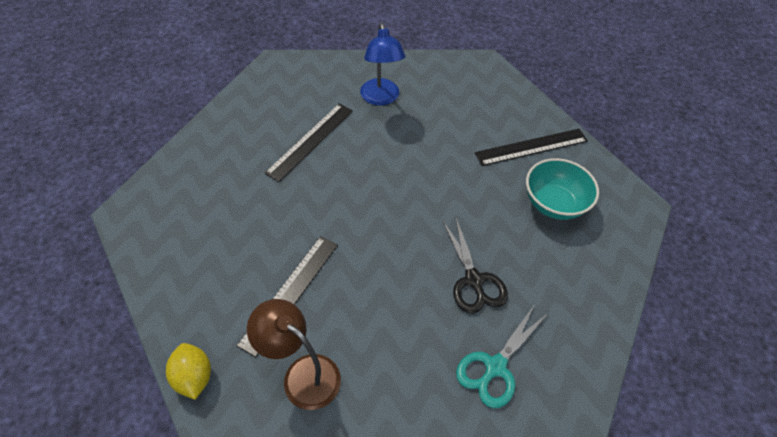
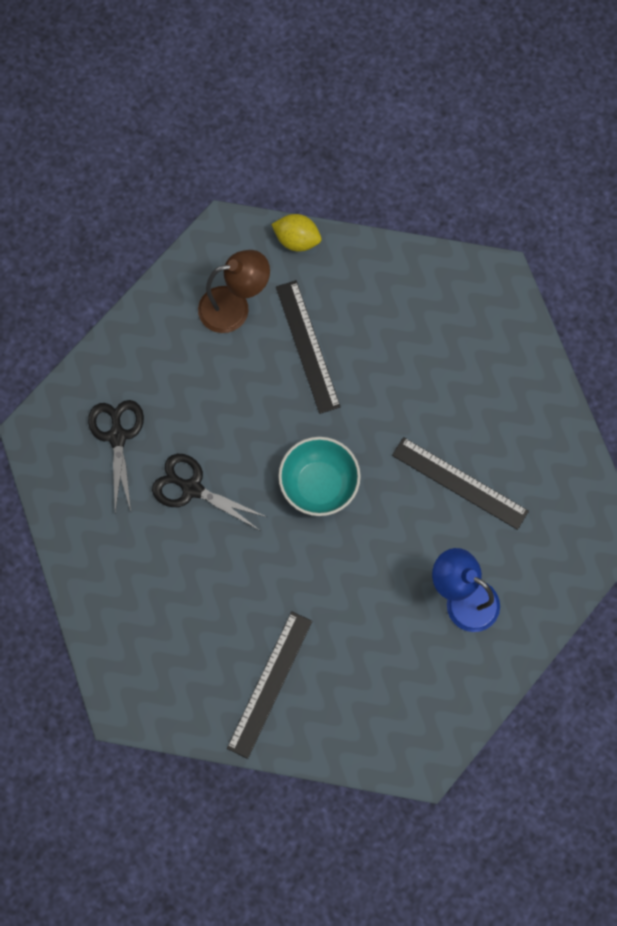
camera: 135 degrees right, 20 degrees up
(310, 141) = (459, 483): black ruler -> black ruler turned 45 degrees counterclockwise
(495, 367) = (117, 436): turquoise scissors -> black scissors
(554, 204) = (194, 631): turquoise bowl -> turquoise bowl (319, 484)

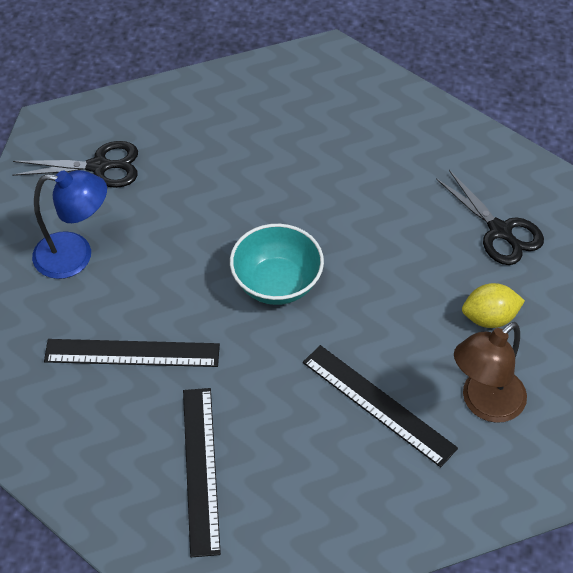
camera: 150 degrees right, 20 degrees down
(192, 488) = (396, 223): black scissors -> black scissors (99, 166)
(270, 684) = (218, 119): black ruler -> black ruler (201, 469)
(297, 240) = (473, 514): yellow lemon -> yellow lemon (489, 318)

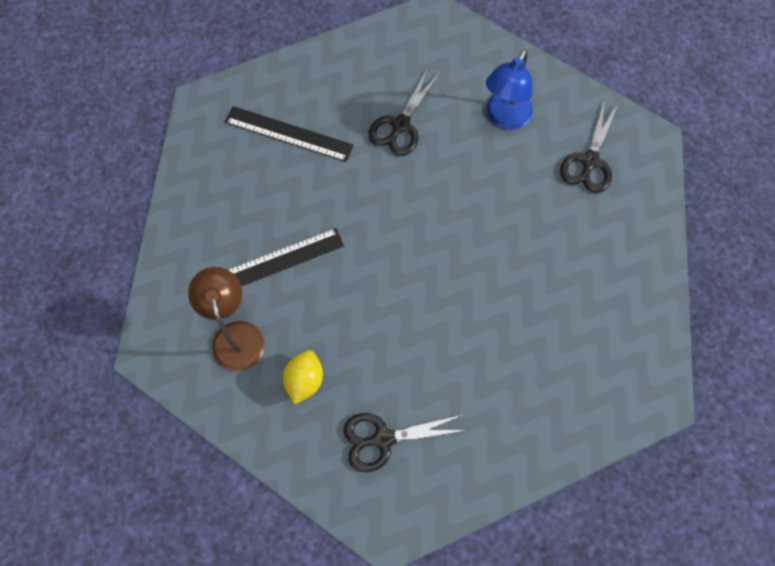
camera: 115 degrees right, 15 degrees up
(132, 353) = (400, 125): black ruler -> black scissors
(277, 283) = (414, 241): turquoise bowl -> none

